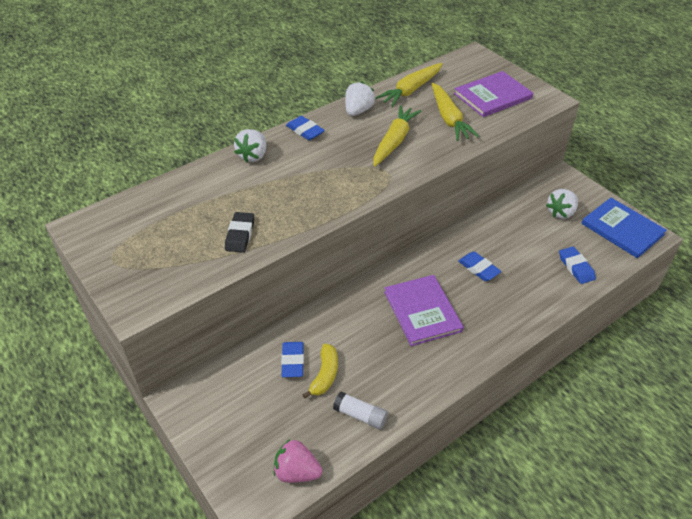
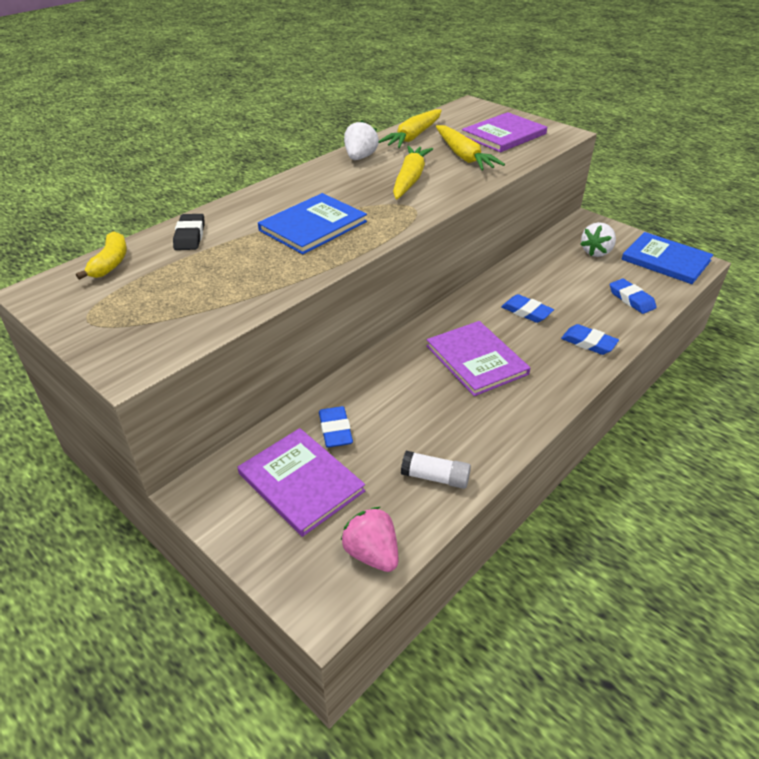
camera: 10 degrees left, 5 degrees down
(240, 235) = (251, 279): black eraser -> black eraser (190, 236)
(253, 156) = (248, 205): white strawberry -> none
(257, 403) = (301, 482): none -> purple book
(297, 472) = (372, 553): pink strawberry -> pink strawberry turned 45 degrees clockwise
(300, 185) = (313, 226): none -> blue book
(305, 131) = (304, 179): blue eraser -> blue eraser (588, 343)
(325, 375) = (379, 440): yellow banana -> yellow banana (110, 263)

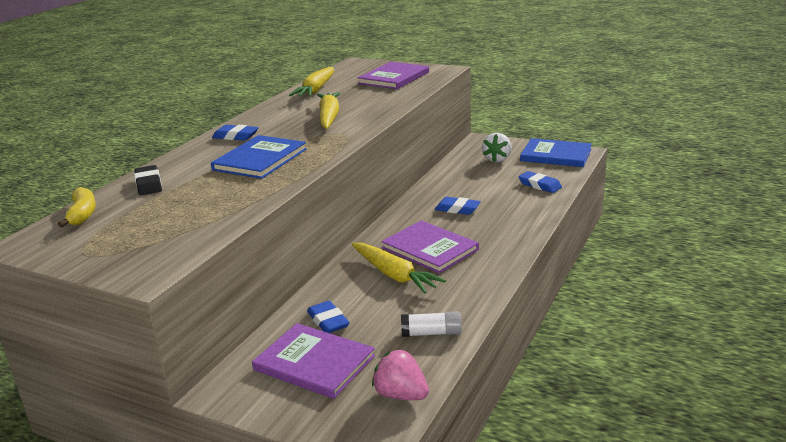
camera: 15 degrees left, 15 degrees down
(360, 157) = (276, 110): white strawberry -> none
(463, 156) = (367, 96): yellow carrot -> yellow carrot (394, 275)
(588, 343) = (518, 220): blue eraser -> blue eraser (235, 136)

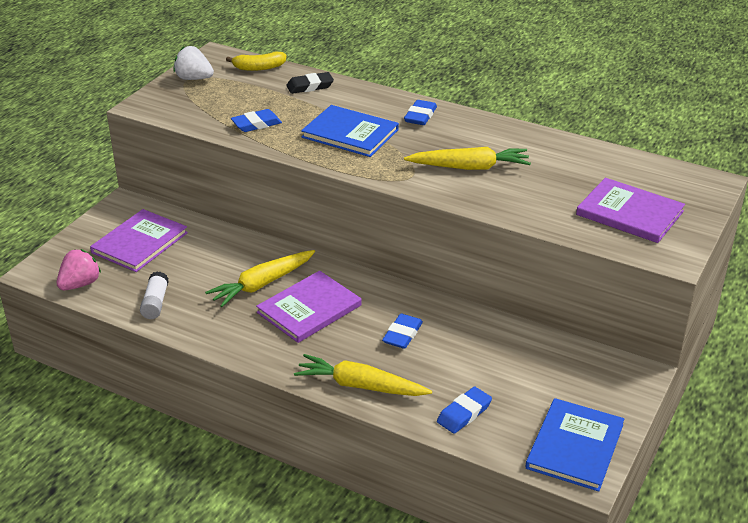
camera: 90 degrees right, 10 degrees up
(316, 90) = (579, 156): yellow carrot -> yellow carrot (361, 386)
(328, 321) = (196, 247): blue eraser -> blue eraser (256, 124)
(497, 159) = (560, 383): white strawberry -> white strawberry (194, 78)

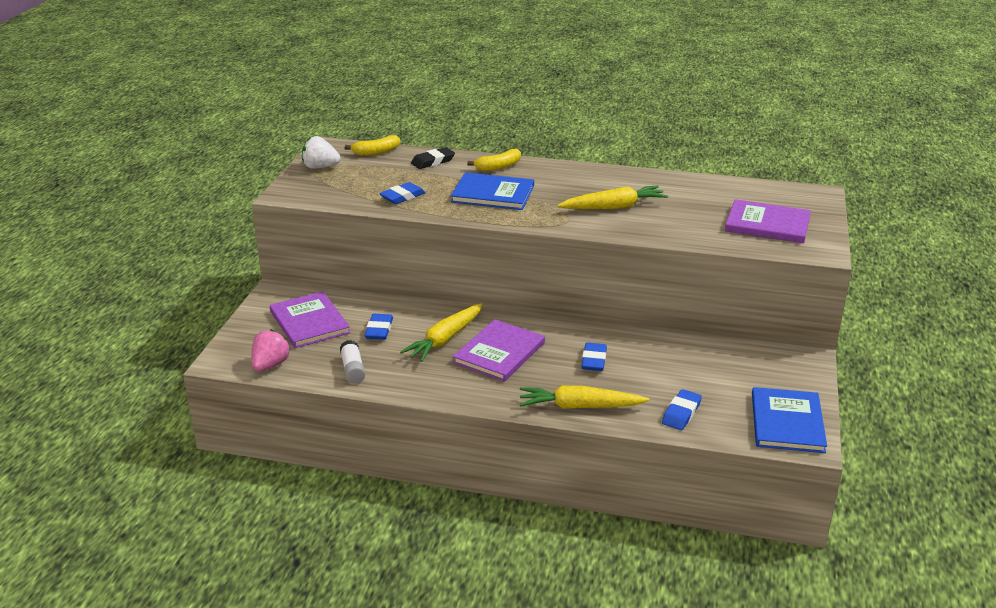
camera: 15 degrees left, 5 degrees down
(140, 243) = (309, 322): purple book -> purple book turned 45 degrees counterclockwise
(374, 101) = (498, 167): none -> yellow banana
(420, 116) = (546, 173): blue eraser -> blue eraser (379, 330)

